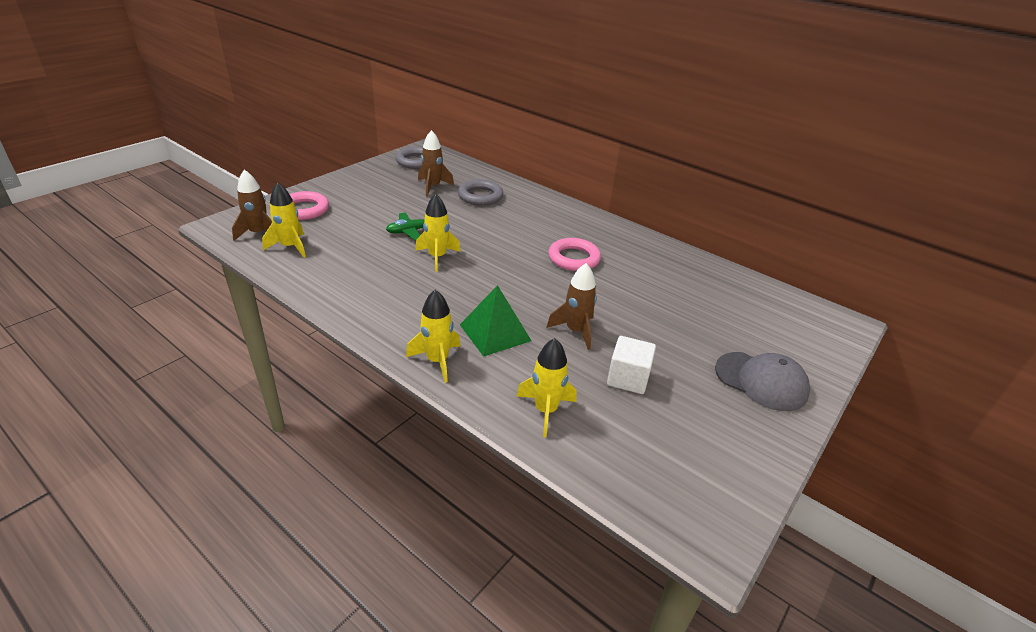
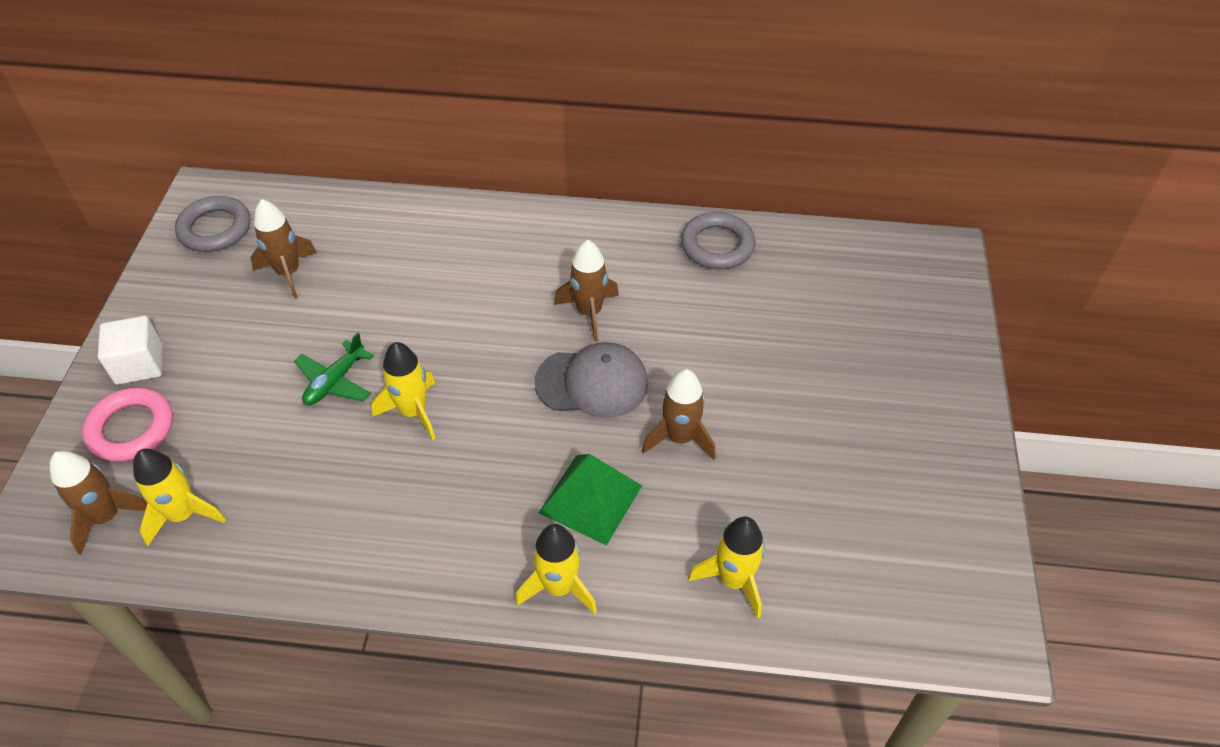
camera: 30 degrees left, 15 degrees up
(480, 196) = (375, 257): grey ring -> grey ring (717, 245)
(574, 258) = (589, 312): pink ring -> brown rocket
(628, 378) = (784, 476): white cube -> white cube (139, 364)
(761, 381) = (914, 394): grey cap -> grey cap (592, 383)

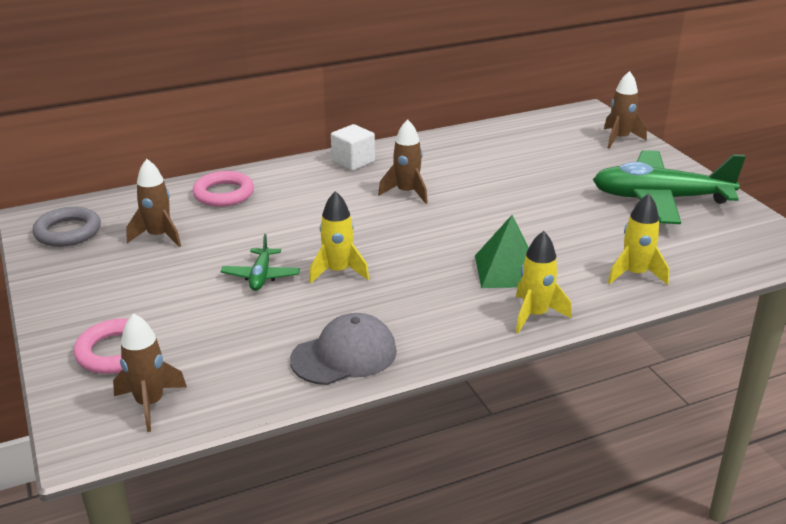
camera: 30 degrees left, 20 degrees down
(139, 364) = (82, 317): white cube -> white cube (353, 161)
(183, 515) = (216, 379): yellow rocket -> none
(398, 231) = (224, 194): none -> pink ring
(592, 383) = (446, 221): grey cap -> grey cap (344, 355)
(679, 438) = (530, 227): brown rocket -> brown rocket (619, 139)
(717, 245) = (454, 143): grey ring -> none
(888, 462) = (660, 199): none -> green plane

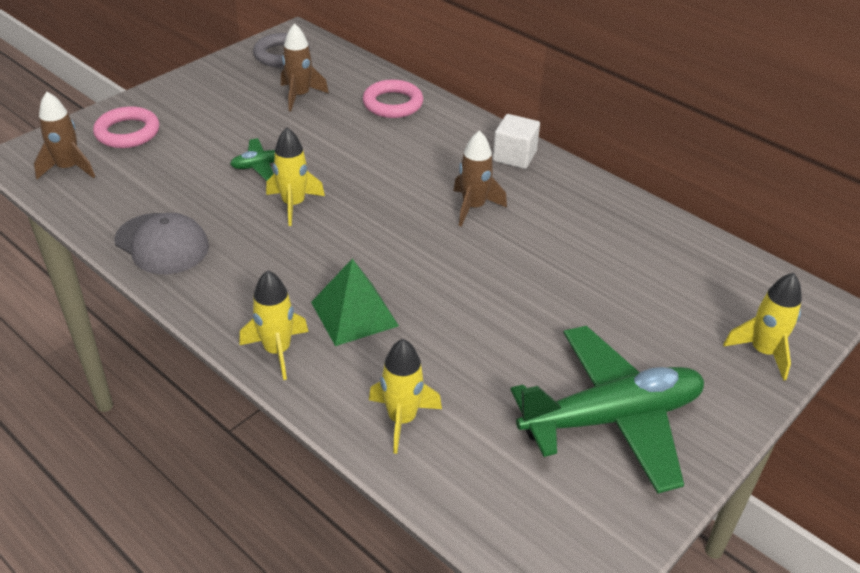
camera: 65 degrees right, 10 degrees up
(619, 139) = (763, 352): brown rocket -> yellow rocket
(660, 199) = (611, 418): green plane -> green plane turned 90 degrees clockwise

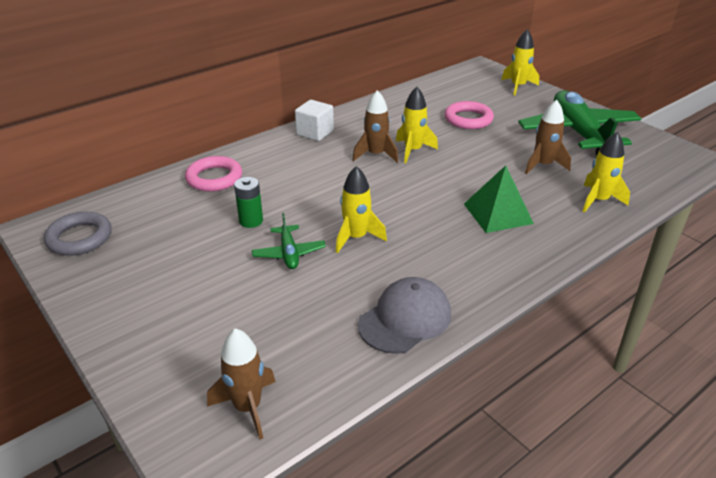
camera: 80 degrees left, 5 degrees down
(127, 132) = (186, 357): pink ring -> pink ring (468, 119)
(277, 351) = (543, 250): yellow rocket -> yellow rocket (413, 151)
(300, 96) = (172, 228): brown rocket -> brown rocket (543, 165)
(317, 136) = (251, 221): none -> green battery

